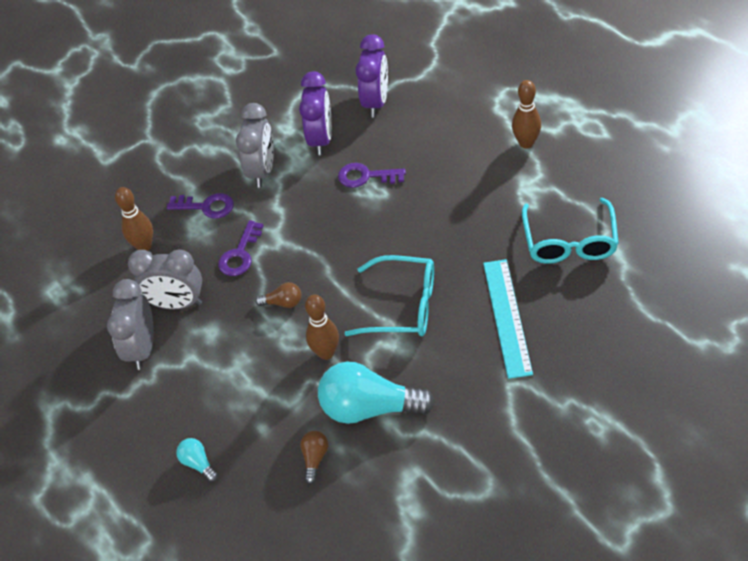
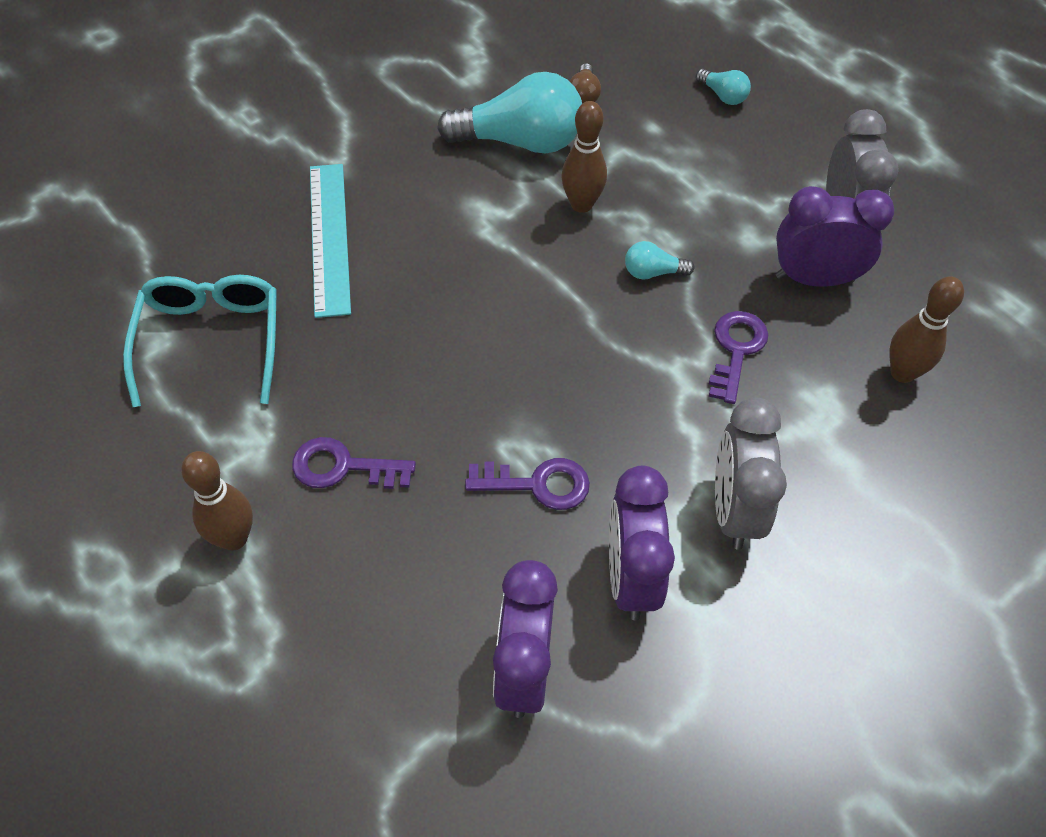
camera: 170 degrees right, 5 degrees up
(177, 303) = (814, 279): grey clock -> purple clock
(206, 206) = (819, 440): purple key -> purple key (343, 467)
(283, 303) = (653, 272): brown light bulb -> turquoise light bulb
(403, 306) = (475, 259): turquoise glasses -> none

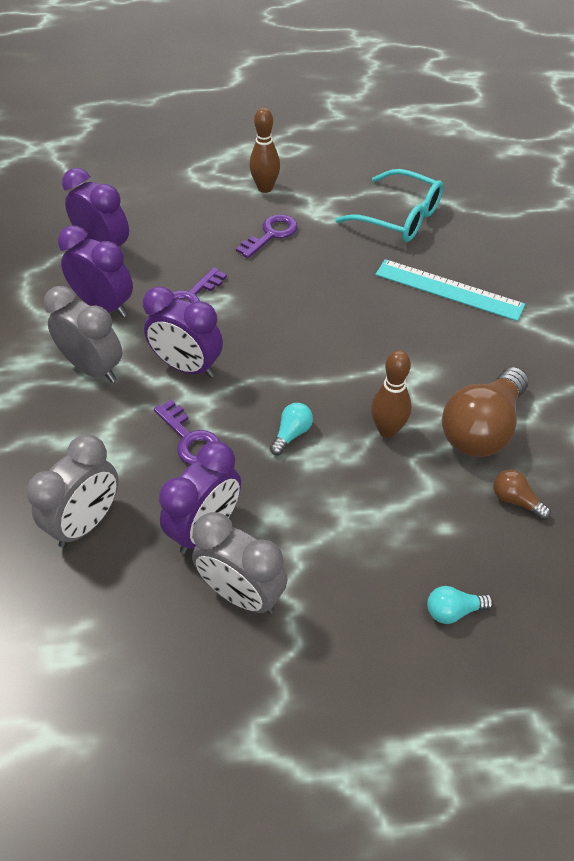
camera: 125 degrees right, 5 degrees down
(520, 141) = (482, 428): turquoise light bulb -> brown light bulb
(648, 414) = (187, 367): none -> purple clock
(902, 373) = (86, 523): brown bowling pin -> grey clock

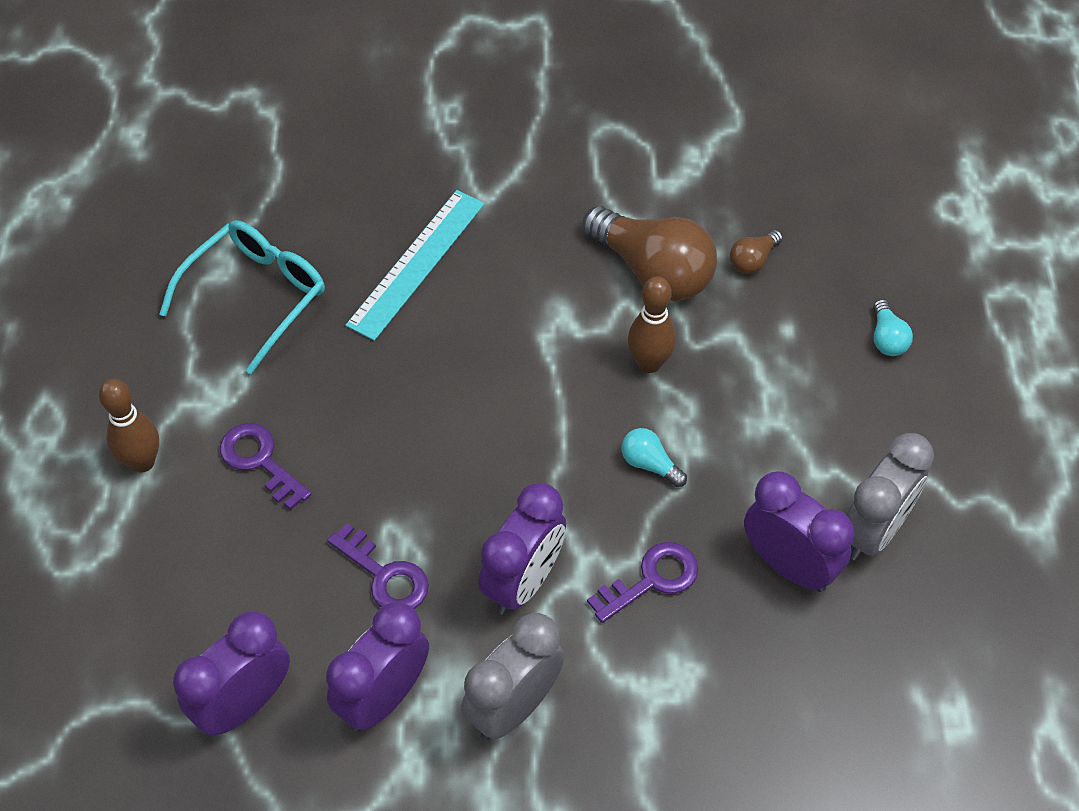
camera: 85 degrees left, 5 degrees up
(86, 523) = (779, 701): grey clock -> none

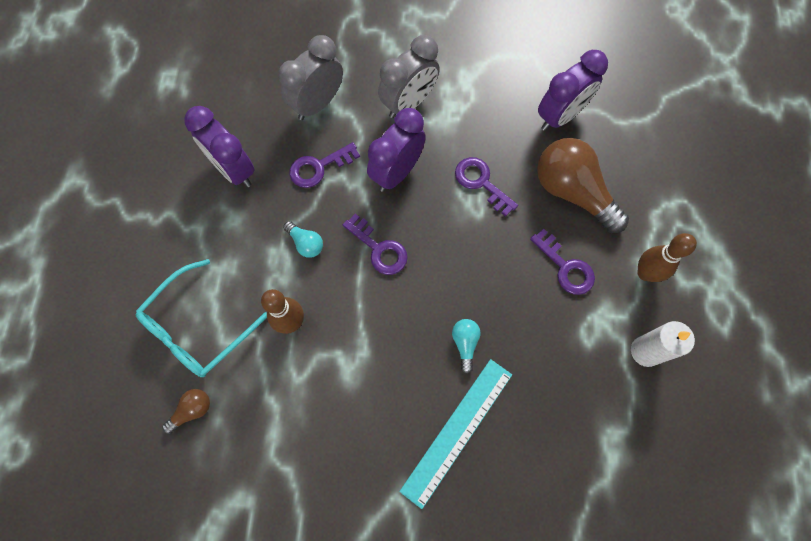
camera: 175 degrees left, 15 degrees up
(161, 365) = (645, 351): none -> white candle
(256, 296) = (582, 410): turquoise glasses -> turquoise glasses (197, 328)
(384, 697) = (481, 113): purple clock -> none
(538, 465) = (379, 249): none -> purple key
(652, 271) = (272, 406): brown light bulb -> brown light bulb (572, 192)
(873, 531) = (175, 187): grey clock -> grey clock (317, 104)
(887, 338) = (115, 328): turquoise light bulb -> turquoise light bulb (465, 344)

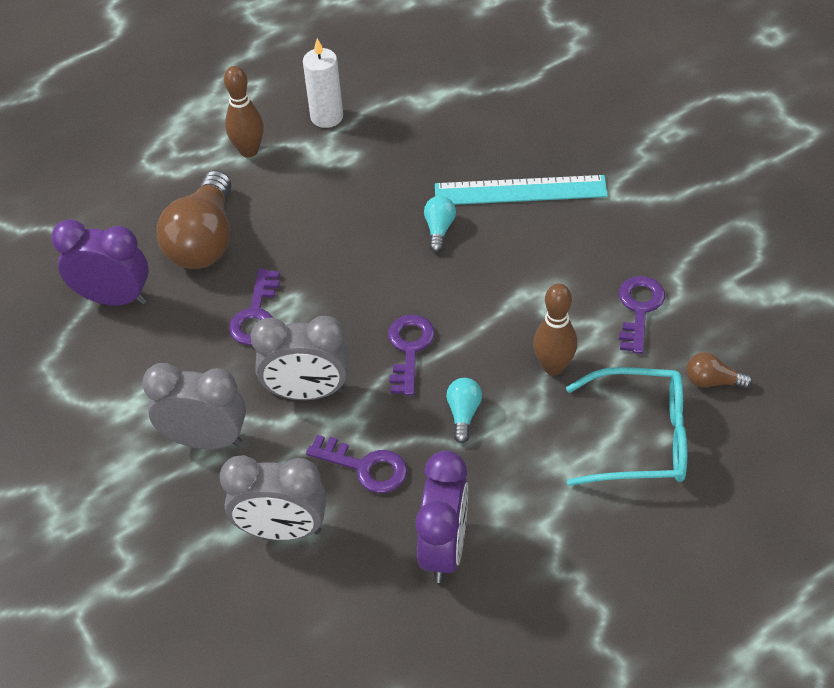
camera: 125 degrees left, 20 degrees down
(397, 172) = (307, 392): purple clock -> grey clock
(465, 344) = (439, 229): turquoise light bulb -> turquoise light bulb turned 135 degrees clockwise
(565, 267) = (294, 204): purple key -> purple key (639, 309)

